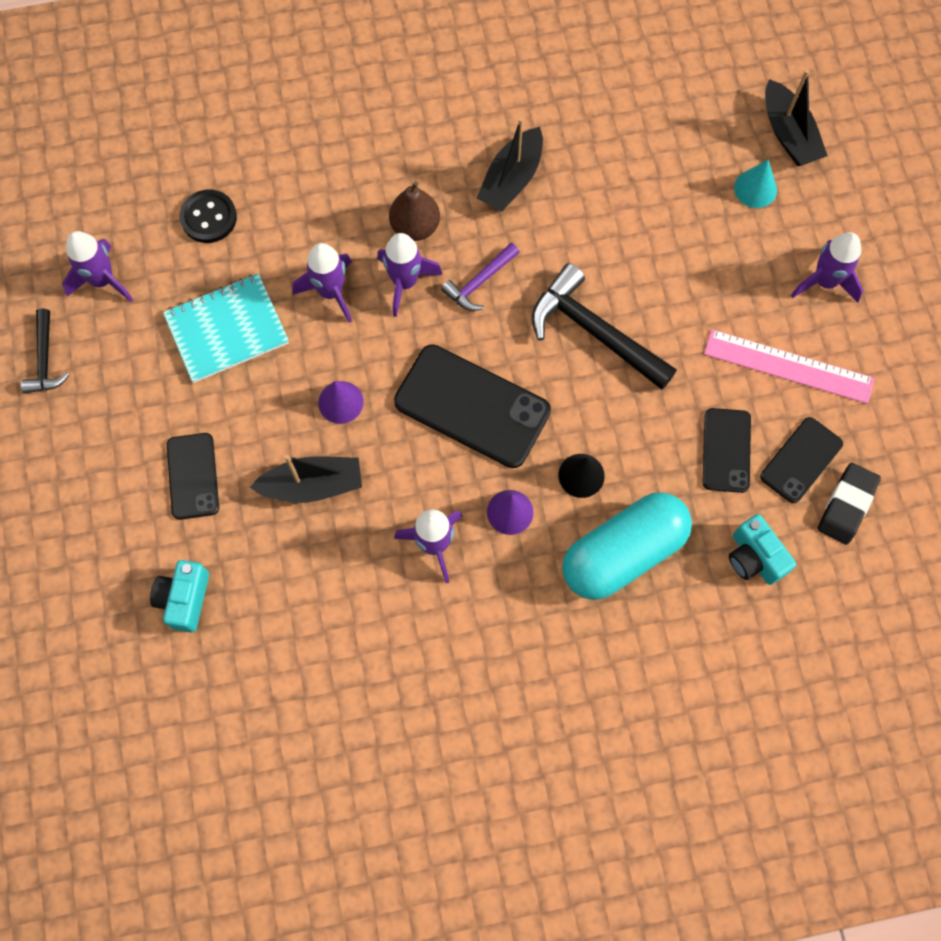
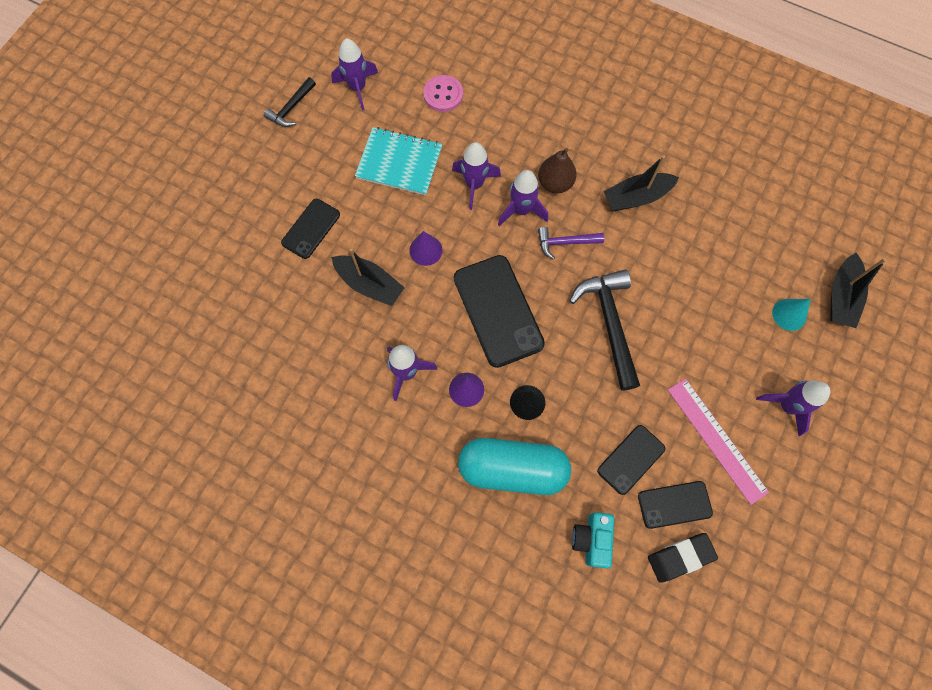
camera: 40 degrees right, 0 degrees up
(184, 599) = (247, 292): turquoise camera -> none
(208, 217) = (443, 95): black button -> pink button

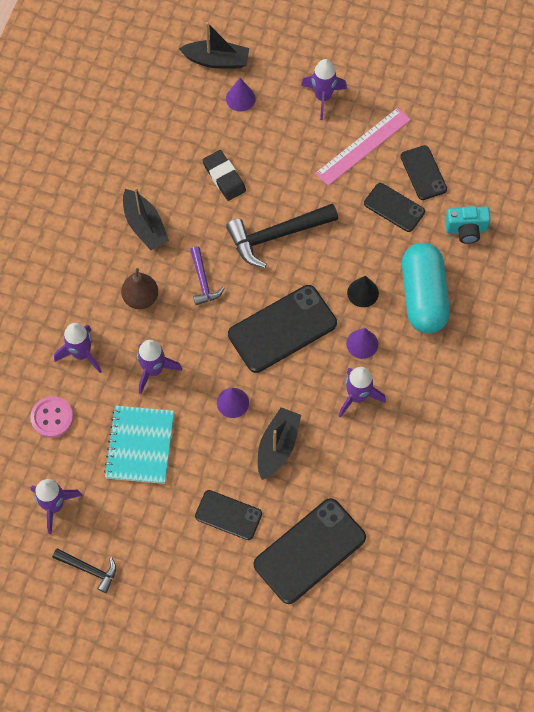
camera: 100 degrees left, 5 degrees down
(255, 296) = (309, 551): none -> black phone
(521, 210) = (175, 323): purple rocket -> purple rocket (81, 354)
(680, 557) = (463, 165): black eraser -> black eraser (224, 177)
(789, 314) = (240, 98): turquoise cone -> purple cone

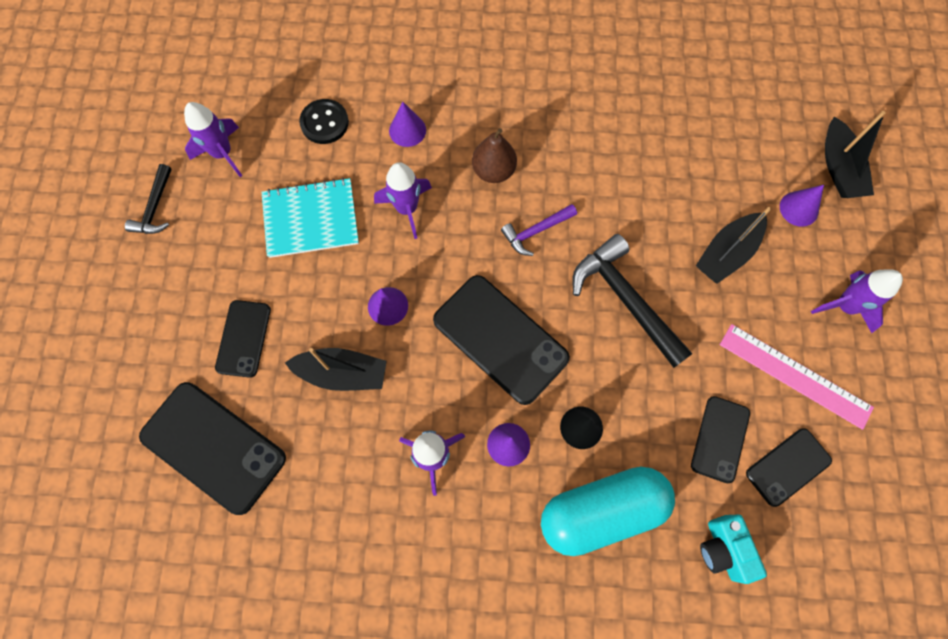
camera: 75 degrees right, 5 degrees up
(52, 417) = (324, 123): pink button -> black button
(81, 354) = (407, 130): purple rocket -> purple cone
(145, 226) = (586, 150): black boat -> black boat (727, 253)
(224, 177) = (682, 218): black eraser -> none

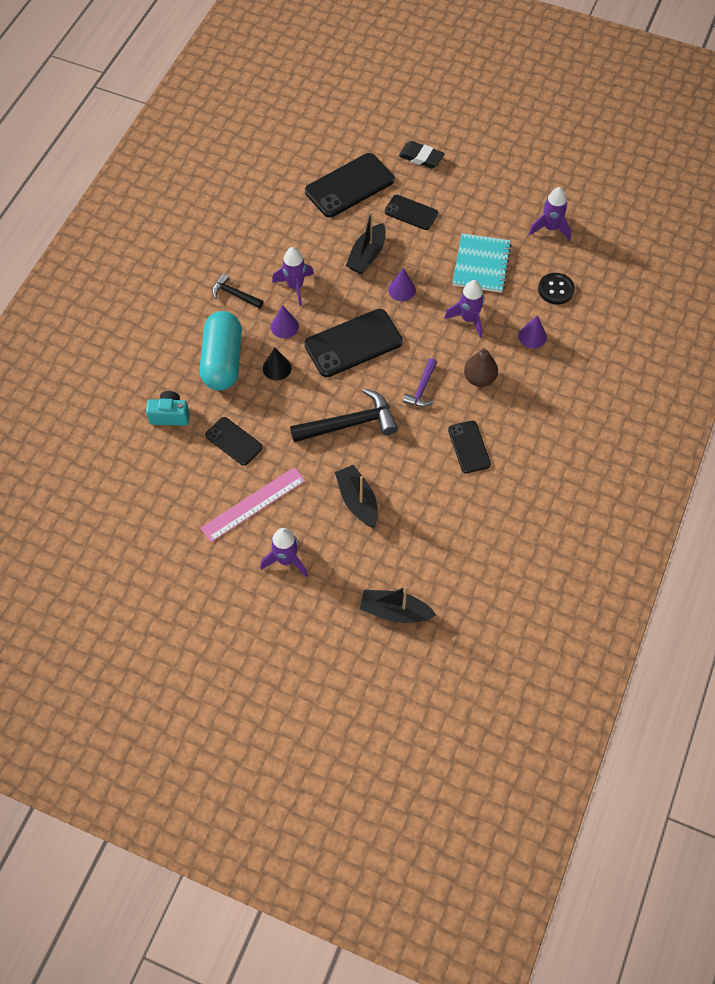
camera: 110 degrees right, 10 degrees down
(129, 359) = (421, 157): none -> black eraser
(155, 207) = (521, 186): black hammer -> black hammer (235, 294)
(536, 231) = (422, 388): purple hammer -> purple hammer turned 150 degrees counterclockwise
(788, 467) = (198, 472): black phone -> black phone (469, 447)
(799, 208) = (372, 566): purple cone -> none

